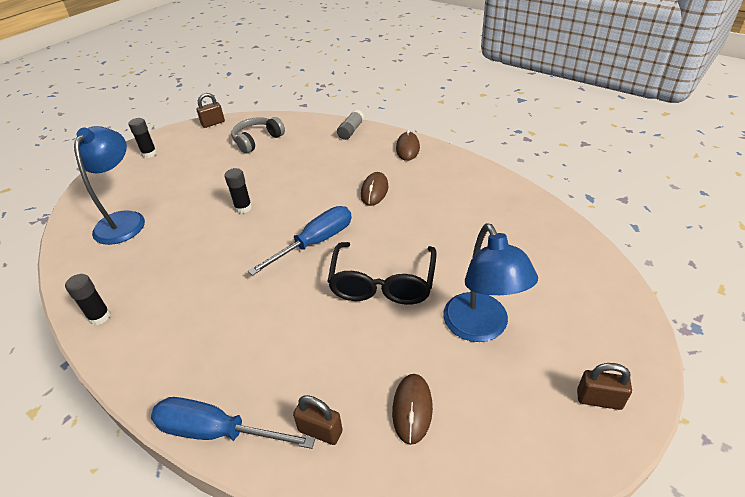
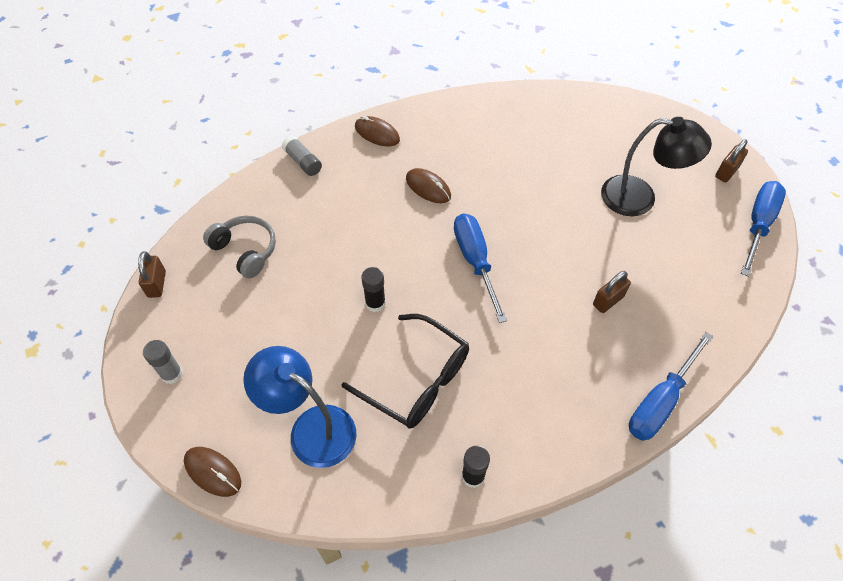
camera: 65 degrees left, 15 degrees up
(149, 154) = (172, 374): black glue stick -> grey glue stick
(257, 140) = (245, 250): grey headphones -> grey headphones turned 150 degrees clockwise
(320, 431) = (688, 332): brown padlock -> brown padlock (608, 300)
(382, 283) = (559, 234): black glasses -> black glasses (416, 380)
(412, 409) = (692, 270): brown mouse -> brown mouse (213, 472)
(480, 328) = (640, 198): blue lamp -> black lamp
(540, 463) = (758, 224): none -> blue screwdriver

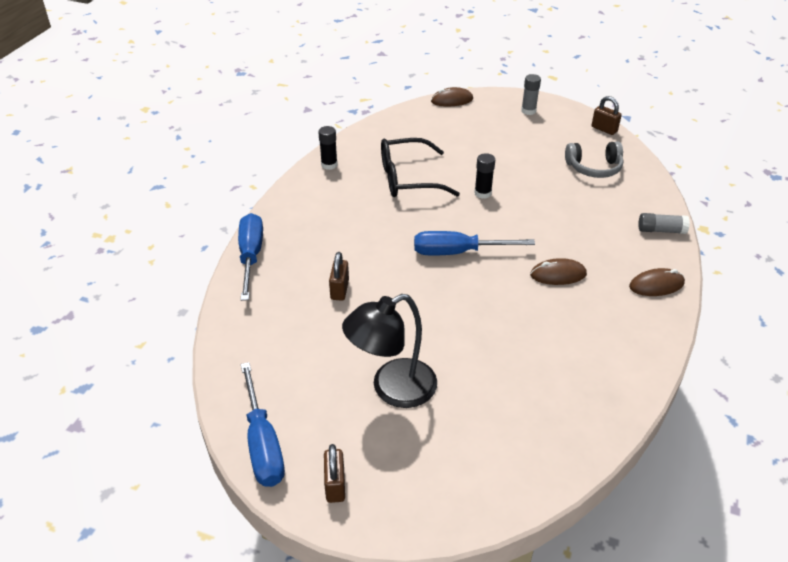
camera: 135 degrees right, 15 degrees down
(311, 428) = (432, 134): blue lamp -> none
(475, 261) = (457, 252): blue screwdriver -> blue screwdriver turned 150 degrees clockwise

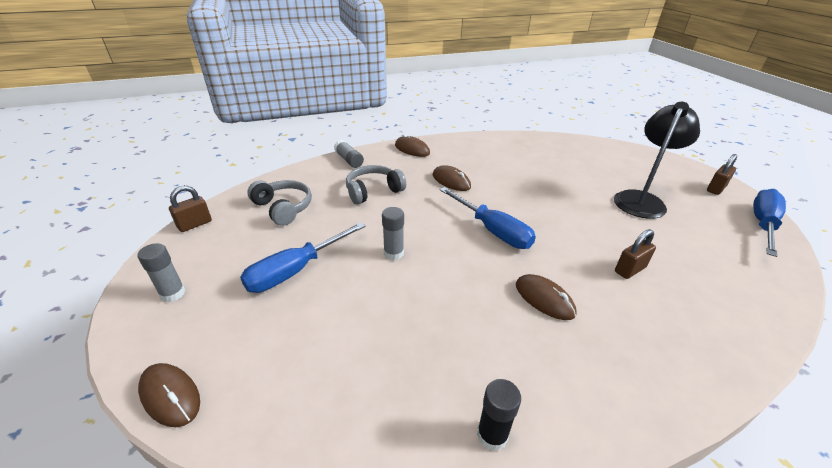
camera: 130 degrees left, 5 degrees down
(251, 256) = (717, 369): blue screwdriver -> blue screwdriver (296, 270)
(369, 230) = (544, 299): none -> brown mouse
(392, 389) = (641, 199): black lamp -> black lamp turned 75 degrees counterclockwise
(408, 179) = (428, 321): black glasses -> none
(482, 193) = (393, 253): black glue stick -> grey glue stick
(581, 220) = (373, 191): none -> grey headphones
(604, 129) = (195, 224): brown padlock -> brown padlock turned 45 degrees clockwise

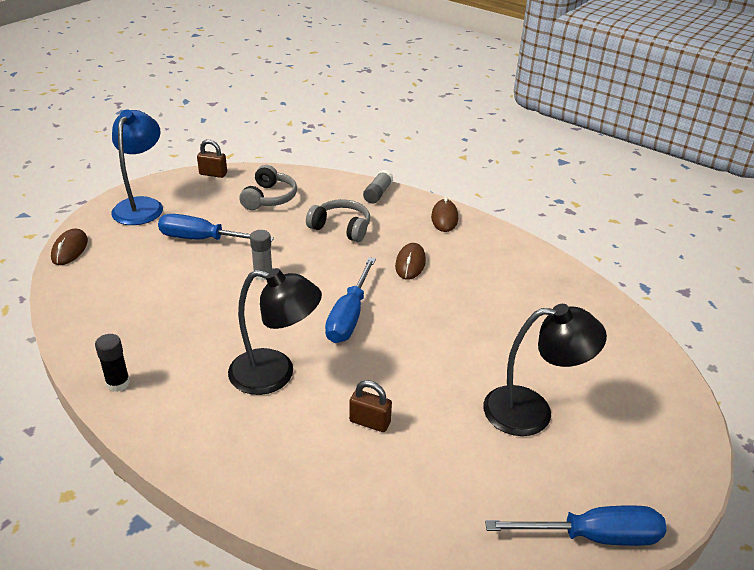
camera: 55 degrees right, 0 degrees up
(173, 293) = (142, 205): grey glue stick -> blue lamp
(544, 299) = (275, 374): brown mouse -> black lamp
(716, 189) = (650, 482): brown padlock -> none

